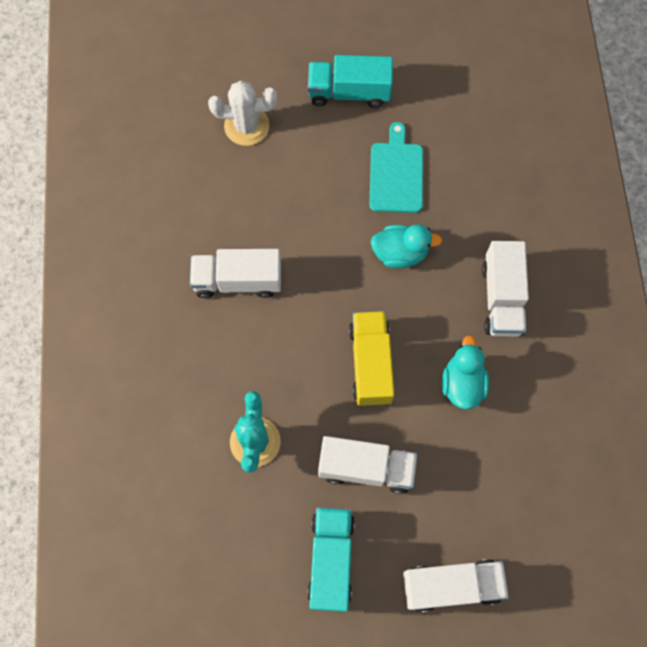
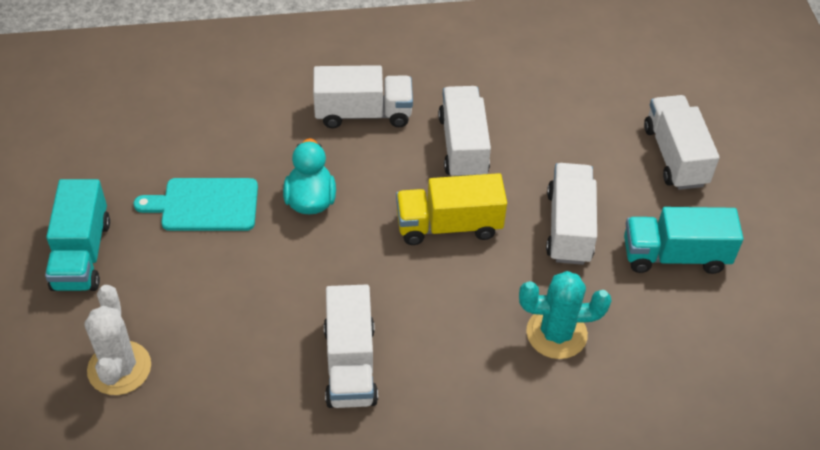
camera: 95 degrees left, 20 degrees down
(462, 383) = (463, 146): turquoise duck -> white truck

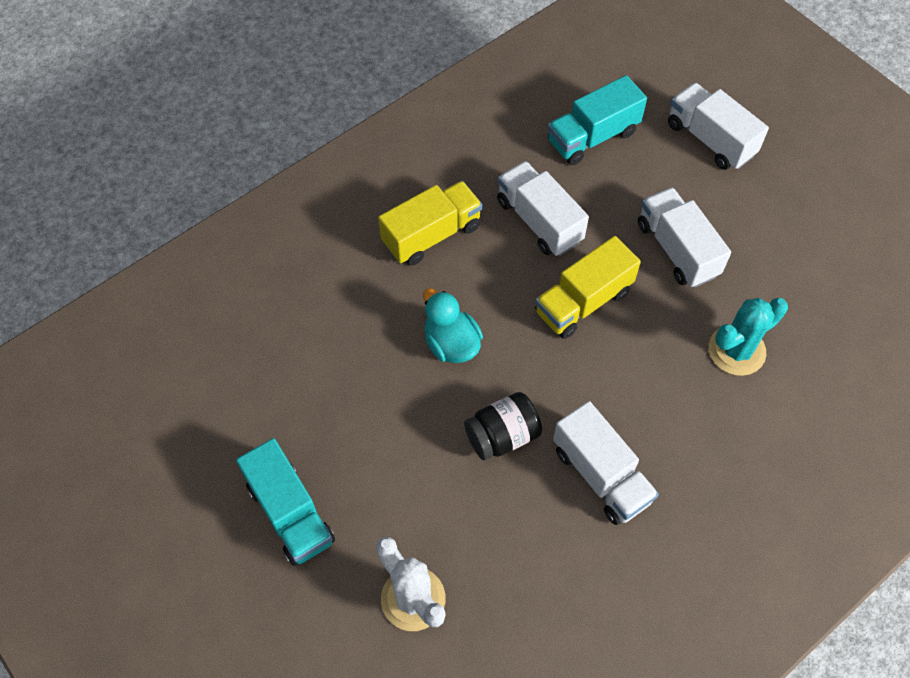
camera: 30 degrees left, 10 degrees up
(205, 205) = (363, 400): turquoise cutting board -> none
(293, 289) = (502, 436): none -> black jar
(363, 113) = (431, 235): white truck -> yellow truck
(674, 255) = (773, 230): turquoise truck -> turquoise truck (592, 137)

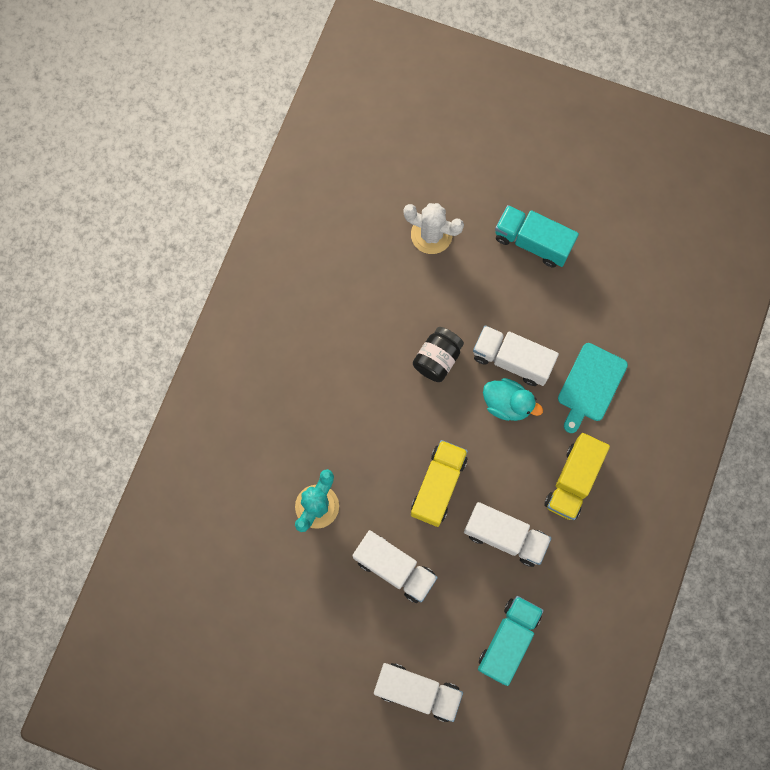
camera: 150 degrees right, 15 degrees up
(344, 314) = (590, 385): none -> turquoise cutting board
(601, 475) = (363, 367): white truck -> white truck (512, 360)

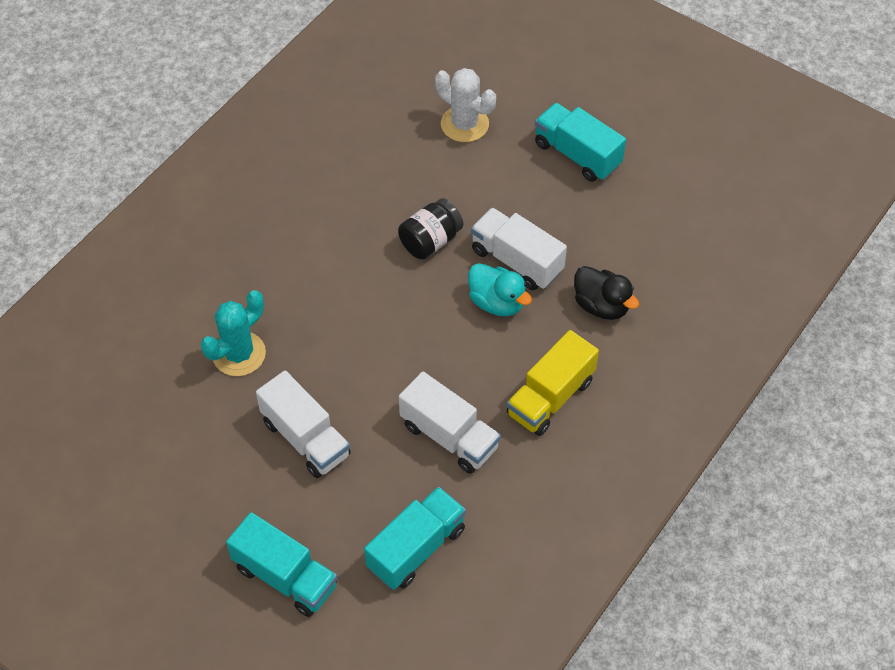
camera: 15 degrees right, 20 degrees down
(417, 691) = (285, 577): white truck -> turquoise truck
(438, 486) = (387, 366): yellow truck -> none
(590, 385) = (601, 306): turquoise cutting board -> black duck

